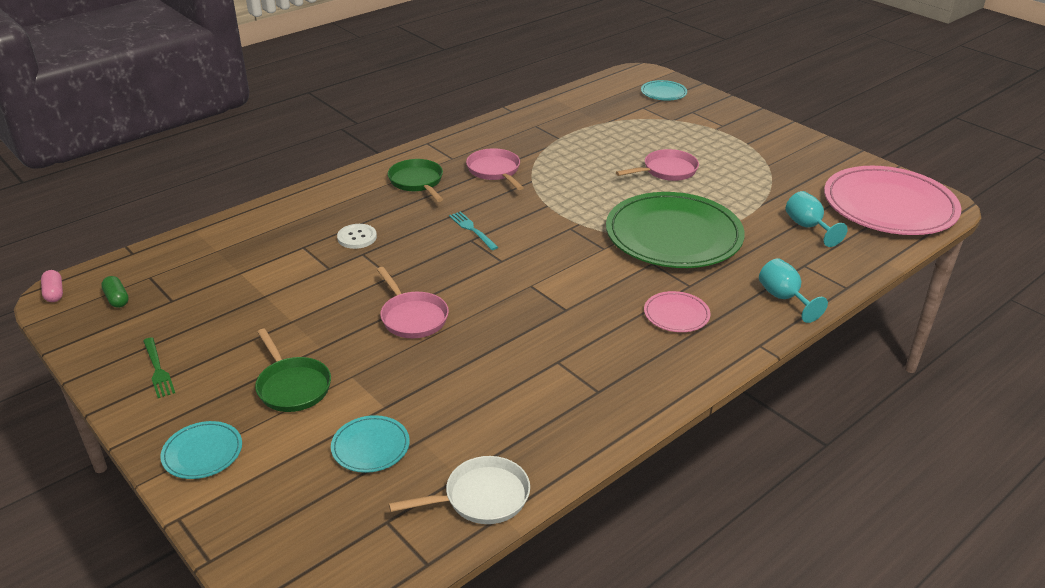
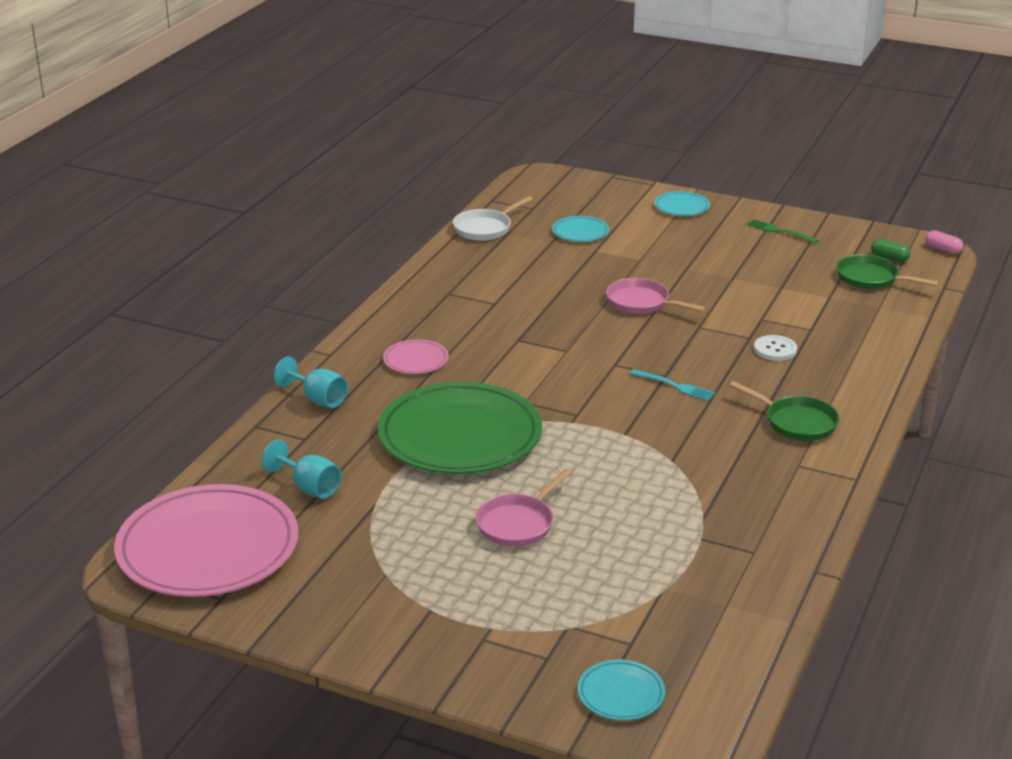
camera: 155 degrees right, 5 degrees down
(292, 386) = (674, 245): green pan -> green pan (871, 279)
(495, 171) = (727, 462): pink pan -> none

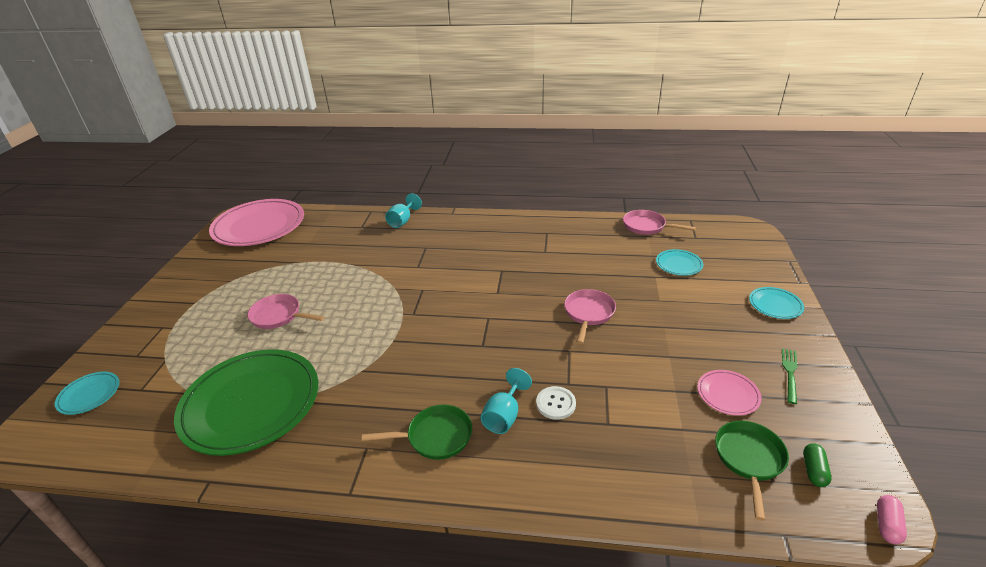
camera: 75 degrees right, 5 degrees up
(309, 487) = (314, 239): turquoise goblet -> turquoise goblet (504, 416)
(416, 360) = (458, 240): pink plate -> pink plate (728, 394)
(460, 435) = (375, 274): green plate -> green plate (251, 404)
(485, 228) = (647, 226): white pan -> pink pan
(675, 386) = (469, 353): turquoise fork -> none
(796, 422) = (435, 437): green pan -> green pan turned 120 degrees counterclockwise

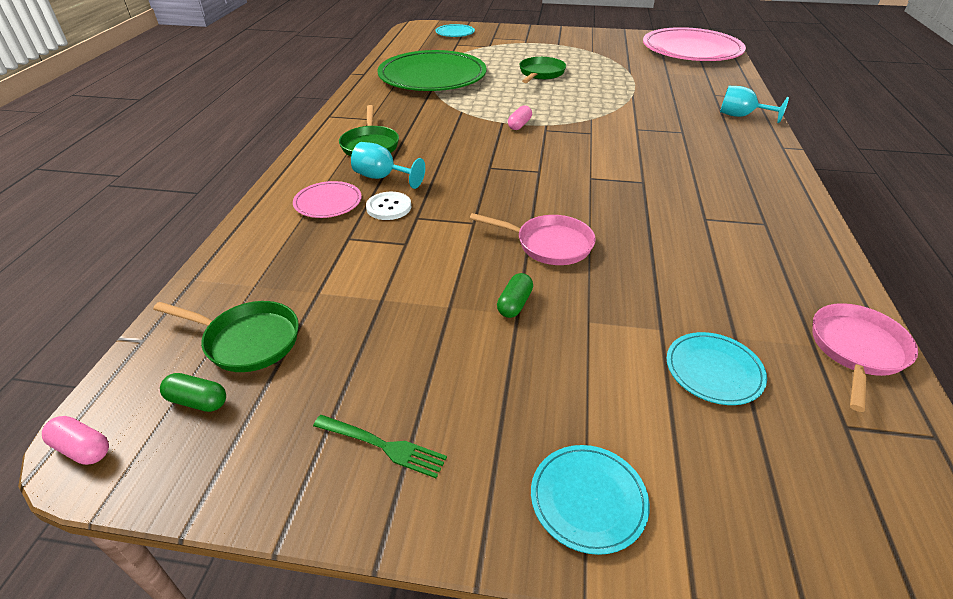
camera: 90 degrees right, 5 degrees up
(279, 316) = (541, 74): pink pan -> green pan
(401, 329) = (519, 125): none -> pink capsule
(655, 328) = (514, 304): none -> green capsule
(728, 394) = (360, 350): pink plate -> pink plate (328, 202)

